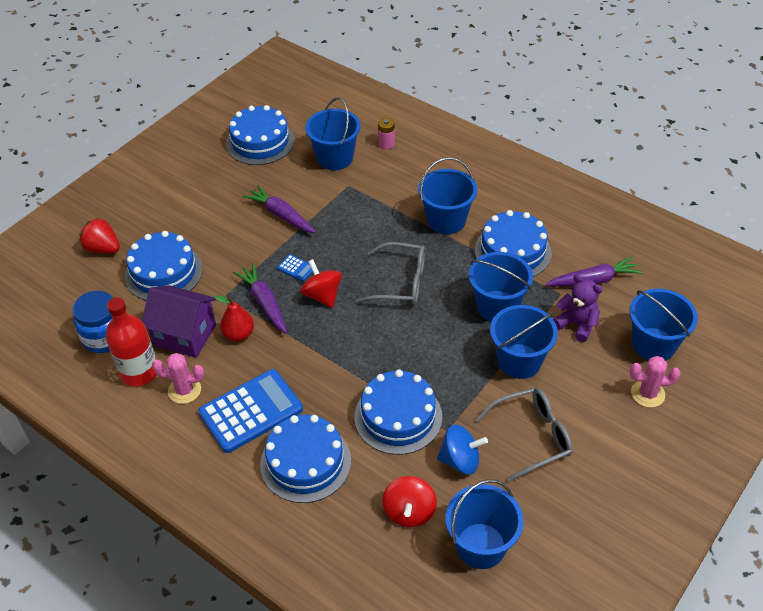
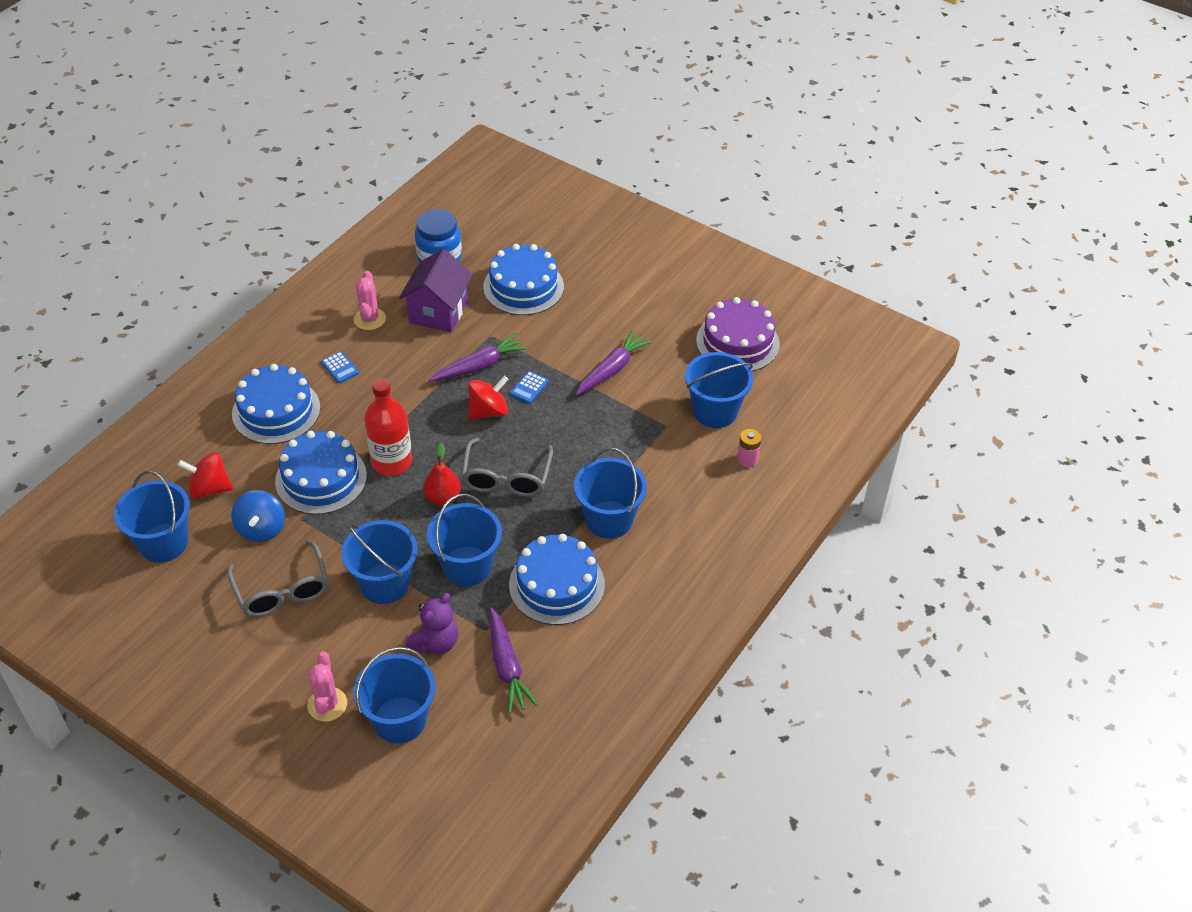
camera: 85 degrees right, 0 degrees up
(103, 248) = (557, 239): red strawberry -> none
(139, 372) = (394, 286): red bottle -> red bottle (391, 462)
(239, 334) = (437, 350): red pear -> red pear (443, 498)
(251, 411) = (340, 368): blue calculator -> blue calculator, size x0.42
(260, 142) = (737, 342): blue cake -> purple cake

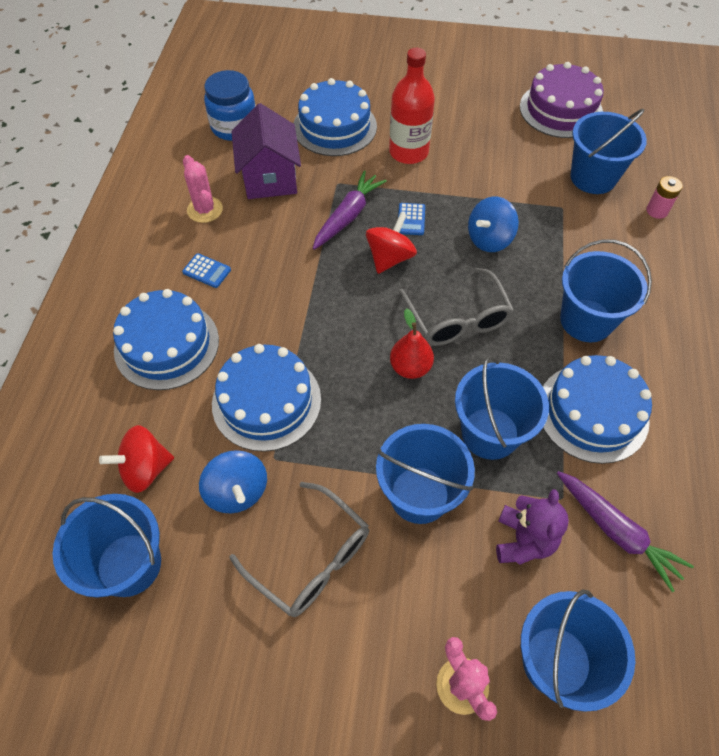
camera: 25 degrees left, 10 degrees up
(391, 462) = (330, 350): red bottle -> red bottle (408, 152)
(581, 428) = (489, 239): none -> blue spinning top
(612, 369) = (473, 173): purple carrot -> none

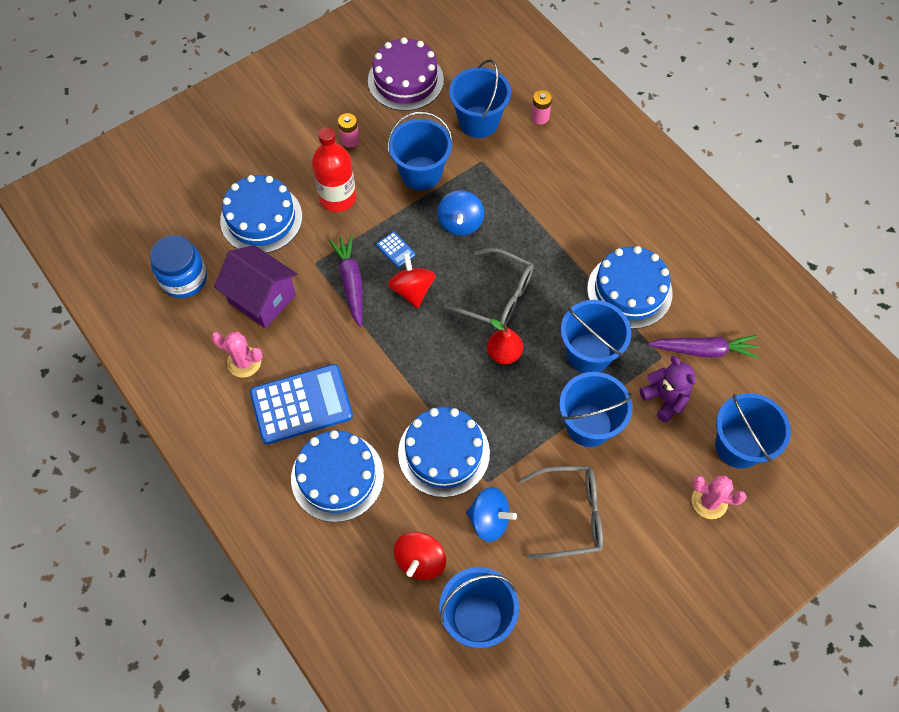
camera: 45 degrees left, 5 degrees up
(206, 271) = (301, 405): blue calculator -> blue calculator, size x2.41
(465, 121) = (350, 140): none -> pink battery
(586, 320) = (571, 233): blue bucket -> blue bucket (421, 173)

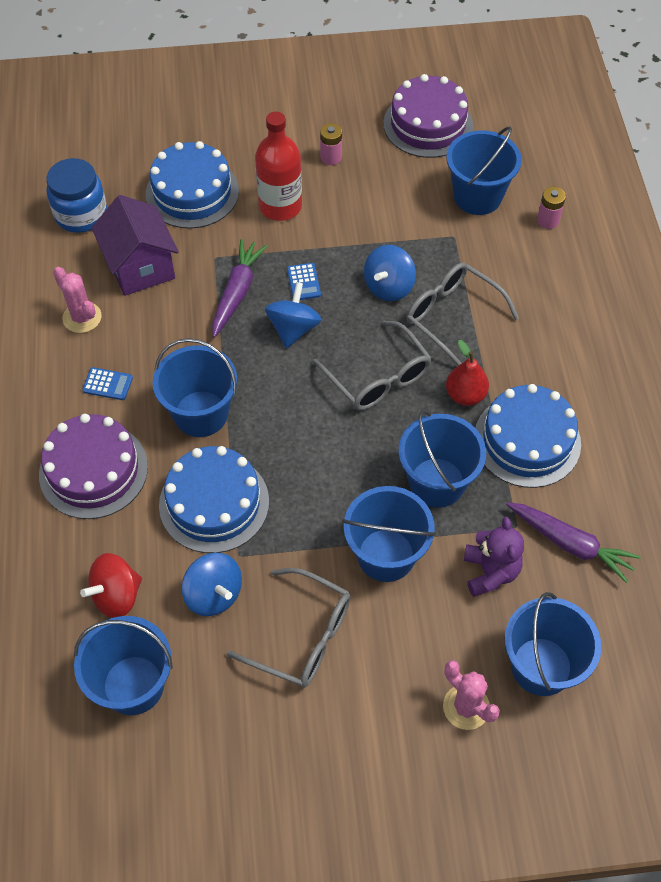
camera: 30 degrees right, 5 degrees down
(301, 405) = (107, 384): blue calculator -> blue calculator, size x0.42
(337, 477) = (93, 470): blue cake -> purple cake
(412, 290) = (293, 328): red spinning top -> blue spinning top
(421, 173) = (381, 220): blue bucket -> blue bucket (201, 414)
(504, 353) = (345, 437): red pear -> red pear (465, 395)
(520, 224) = (452, 316): none -> grey glasses

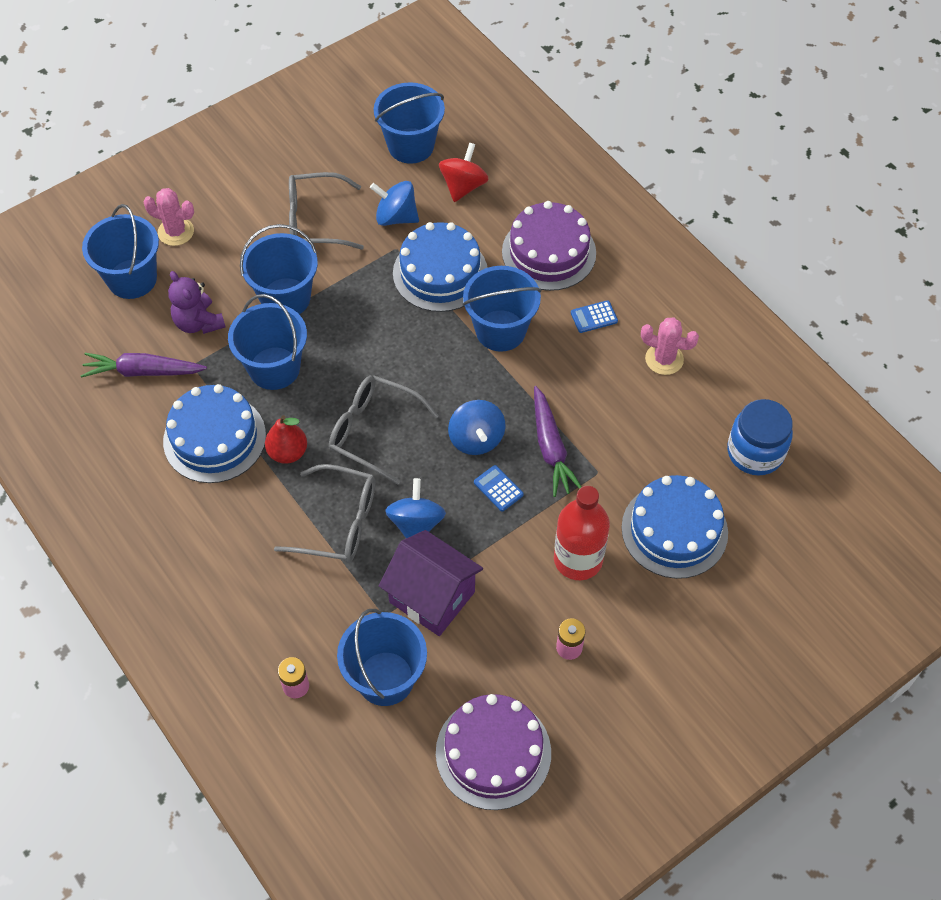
camera: 150 degrees right, 0 degrees up
(140, 267) = (656, 429): purple house -> purple house (432, 597)

